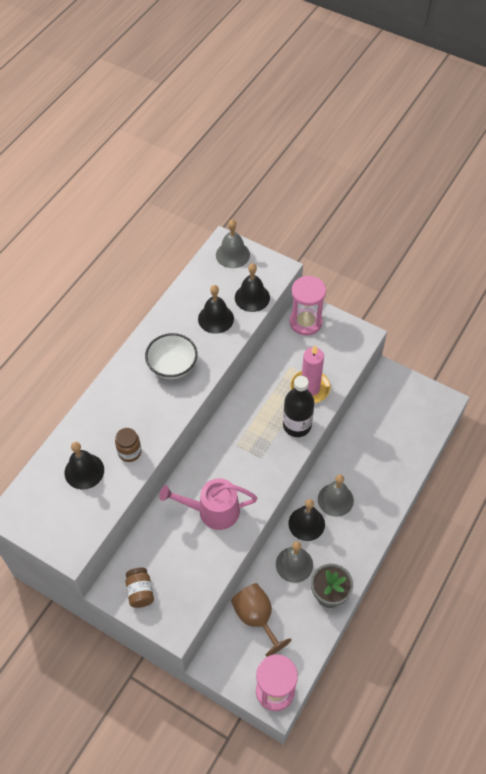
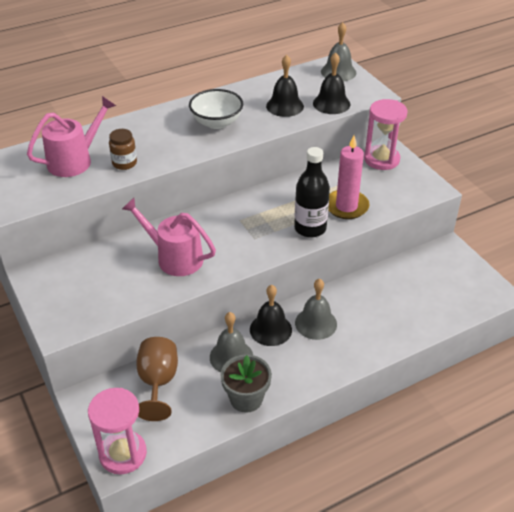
camera: 30 degrees right, 15 degrees down
(84, 471) = (74, 160): black bell -> pink watering can
(140, 592) = (55, 287): brown jar -> none

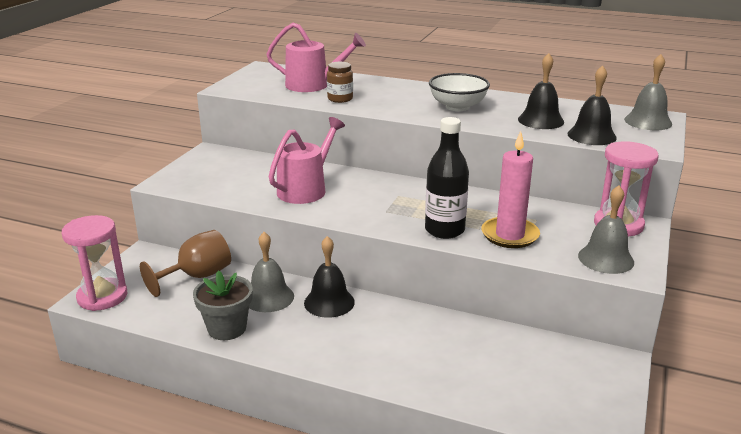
camera: 50 degrees right, 15 degrees down
(174, 258) = (305, 189): pink watering can -> pink watering can turned 45 degrees clockwise
(316, 323) = (371, 323): grey bell -> grey bell (605, 259)

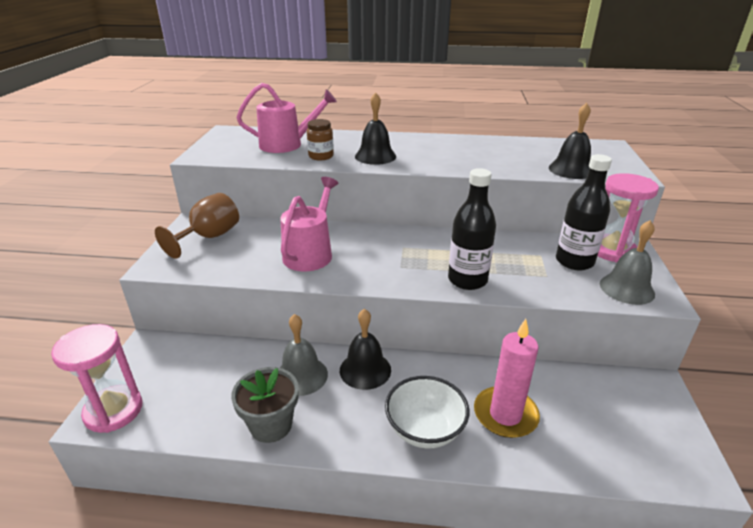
camera: 15 degrees left, 5 degrees up
(197, 276) = (215, 363): brown goblet -> brown goblet (209, 237)
(457, 107) = (435, 153): white bowl -> white bowl (425, 429)
(510, 235) = (529, 276): pink candle -> pink candle (505, 414)
(541, 120) = (517, 159): black bell -> black bell (375, 156)
(568, 229) = (574, 261): none -> black bottle
(648, 121) = (604, 151): grey bell -> none

